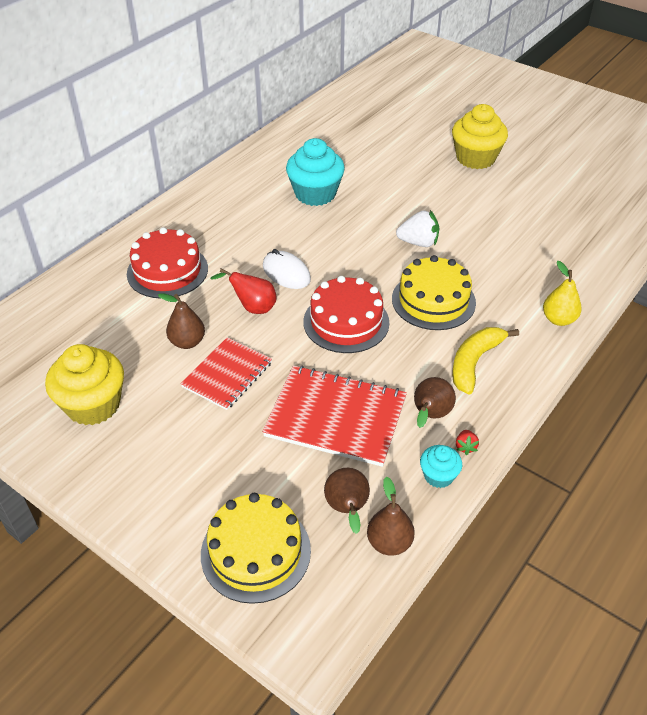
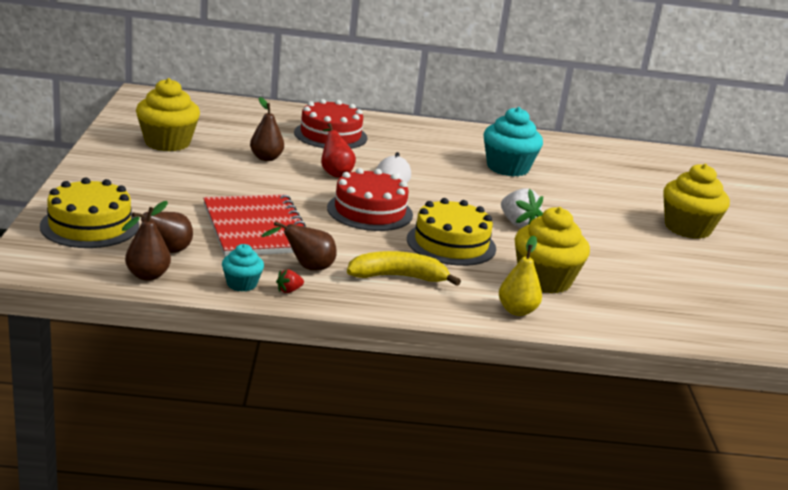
camera: 50 degrees right, 20 degrees down
(227, 375) = (251, 179): red notebook -> none
(519, 278) = (544, 280): none -> yellow cupcake

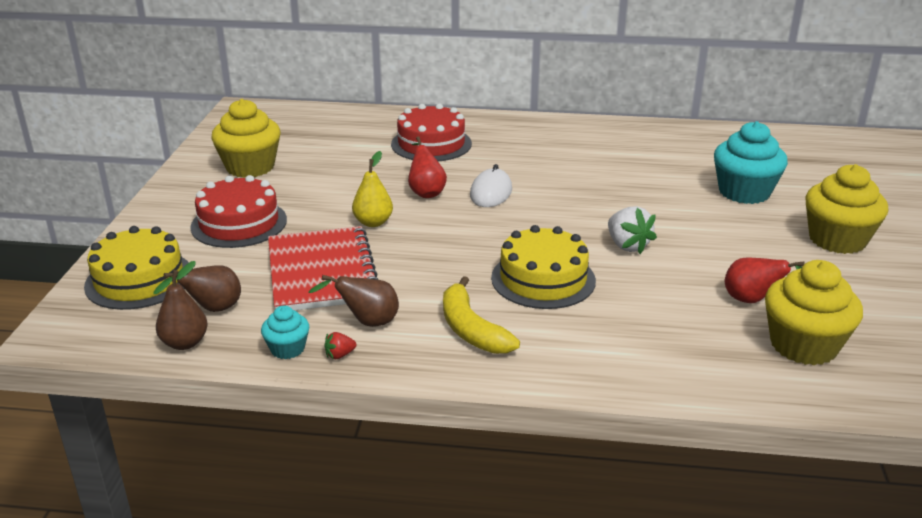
camera: 10 degrees right, 5 degrees up
(266, 158) = (353, 179): brown pear -> none
(370, 211) = (455, 240): red cake -> red cake (239, 223)
(398, 277) = (471, 329): yellow banana -> yellow banana turned 120 degrees counterclockwise
(507, 168) = (627, 171): turquoise cupcake -> turquoise cupcake (744, 192)
(517, 311) = (607, 370): yellow pear -> yellow pear (373, 222)
(544, 280) = (648, 324): yellow cupcake -> yellow cupcake (803, 345)
(626, 267) = (753, 300): none -> red pear

